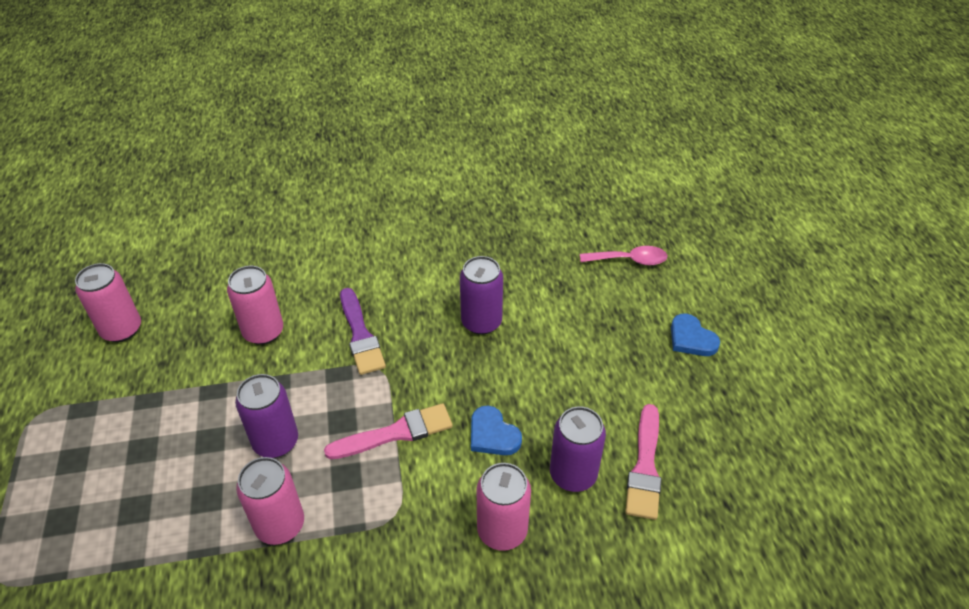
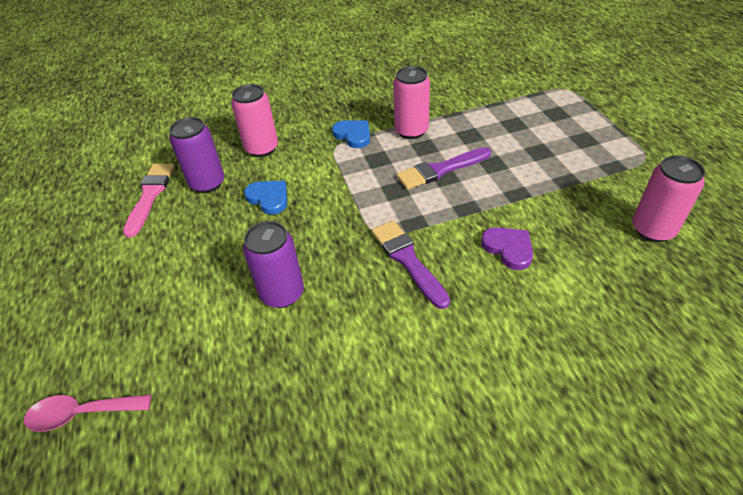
camera: 175 degrees right, 0 degrees up
(263, 332) = (508, 248): pink can -> purple heart
(276, 442) = (441, 170): purple can -> purple brush
(395, 433) = (348, 188): pink brush -> none
(691, 338) = (56, 309): blue heart -> blue heart (353, 135)

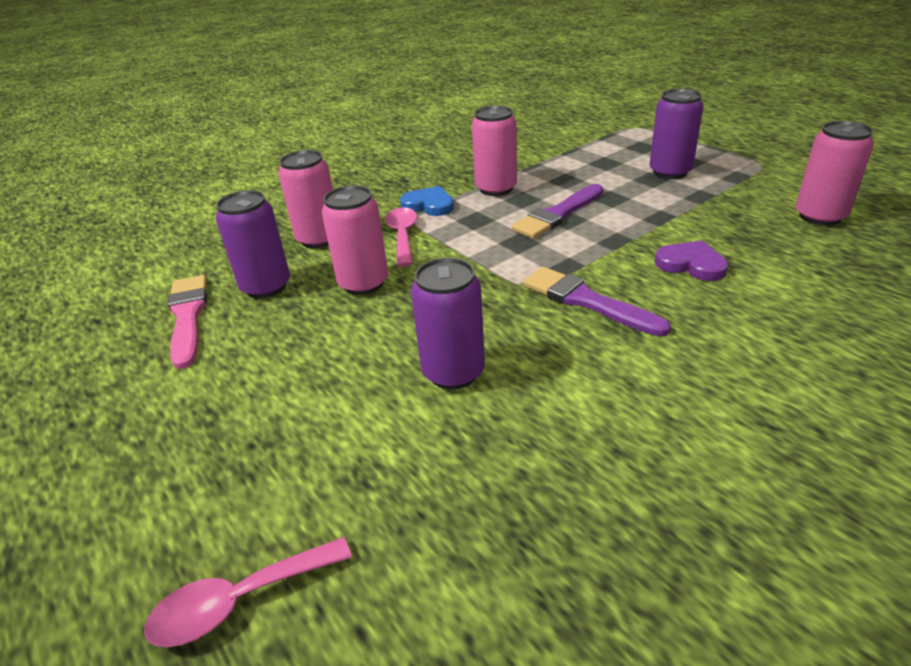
camera: 20 degrees left, 10 degrees down
(269, 198) = (363, 283): blue heart -> pink can
(318, 161) = (402, 236): none -> pink spoon
(560, 148) = (670, 172): none -> purple can

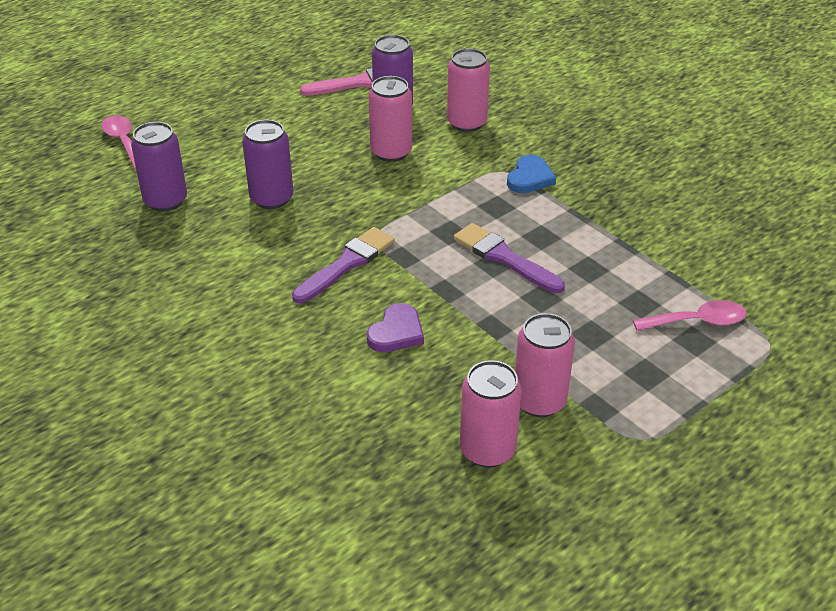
camera: 85 degrees right, 5 degrees up
(402, 236) = (467, 166): pink spoon -> pink spoon (697, 322)
(496, 188) = (567, 219): pink can -> pink can (539, 401)
(670, 172) = (611, 352): purple can -> purple can (165, 200)

